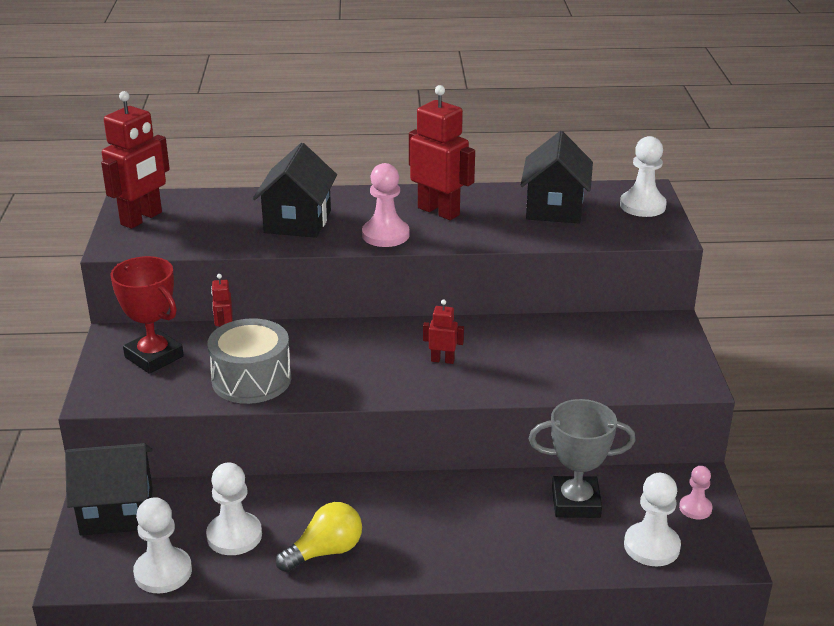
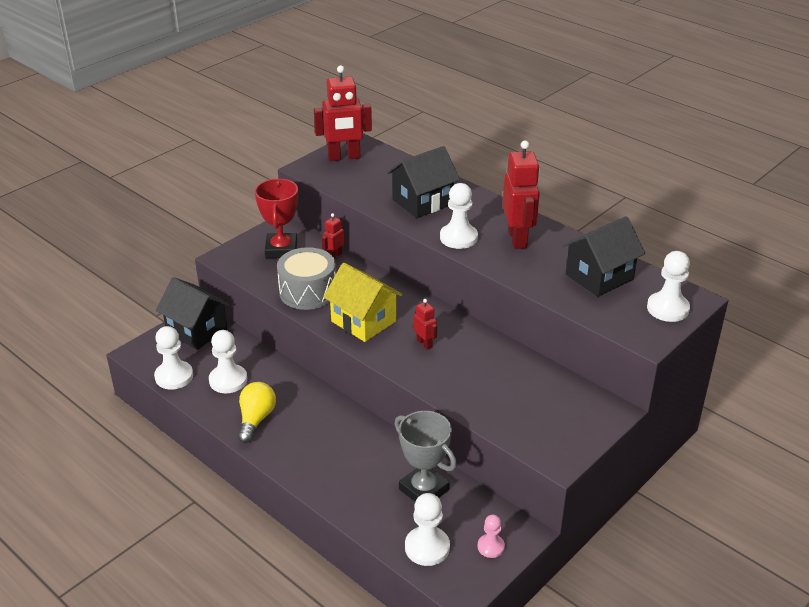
camera: 45 degrees right, 5 degrees up
(325, 551) = (256, 419): yellow light bulb -> yellow light bulb turned 90 degrees counterclockwise
(354, 374) = (363, 321): none -> yellow house
(385, 235) = (458, 238): pink pawn -> white pawn

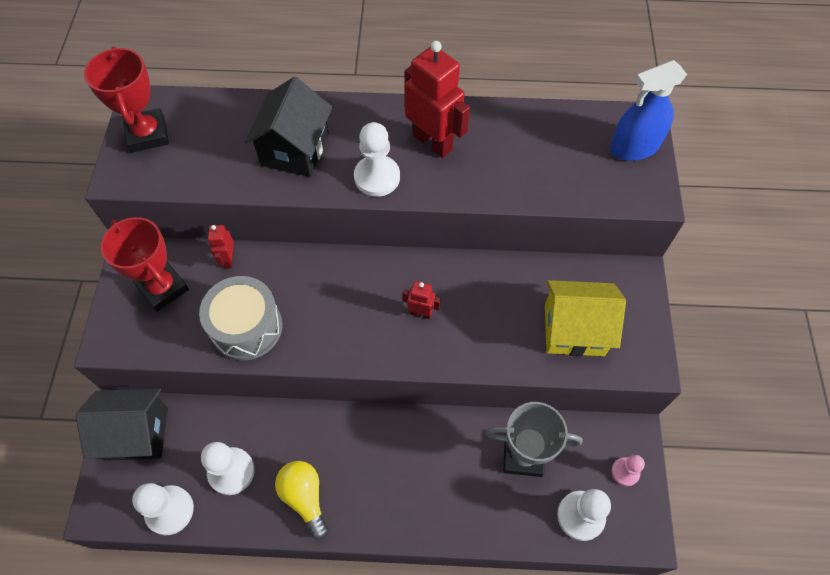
camera: 40 degrees left, 25 degrees up
(344, 157) = (148, 134): red robot -> red trophy
(363, 321) = (339, 326): yellow house -> yellow house (574, 330)
(599, 277) = (547, 145): black house -> none
(667, 308) = (634, 147): white pawn -> blue spray bottle

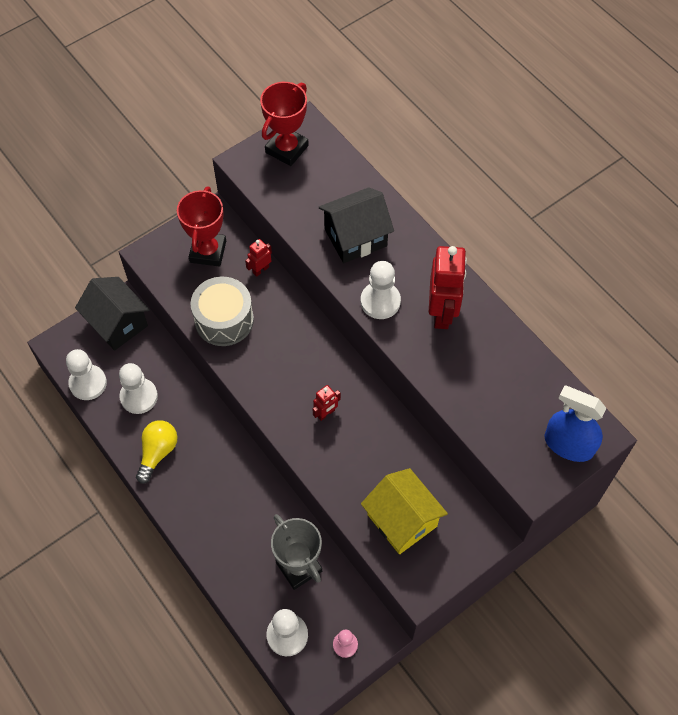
camera: 50 degrees right, 0 degrees up
(421, 313) = (326, 413): red robot -> red robot turned 75 degrees clockwise

